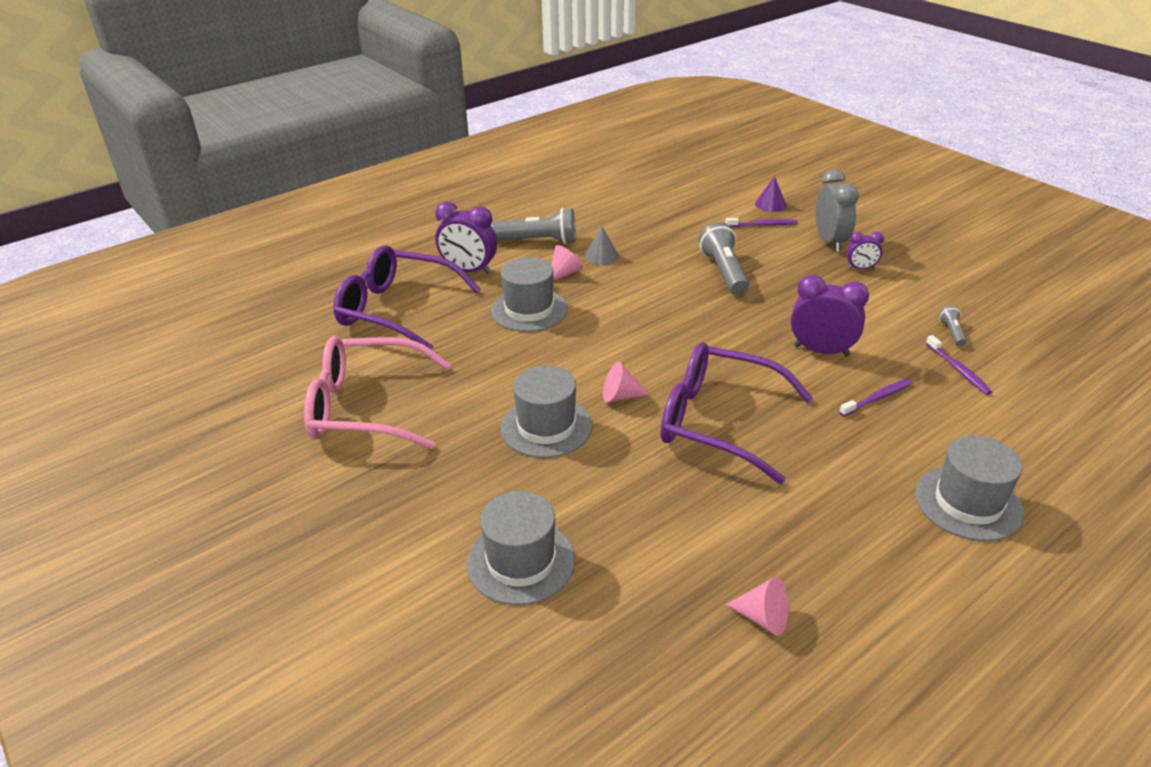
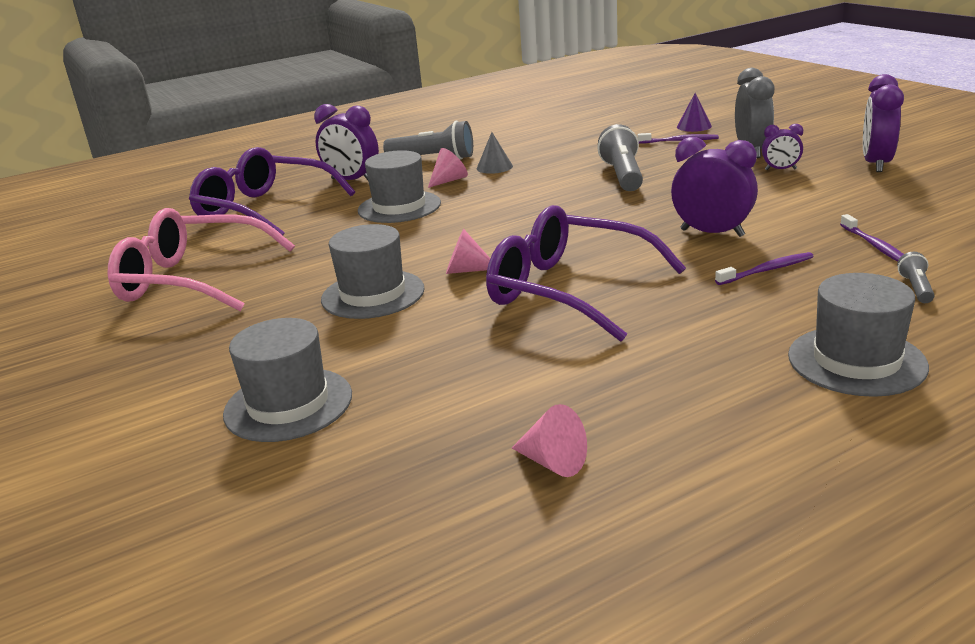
camera: 10 degrees right, 10 degrees down
(939, 264) = (876, 164): none -> purple clock
(951, 332) = (876, 216): grey flashlight -> grey flashlight (915, 288)

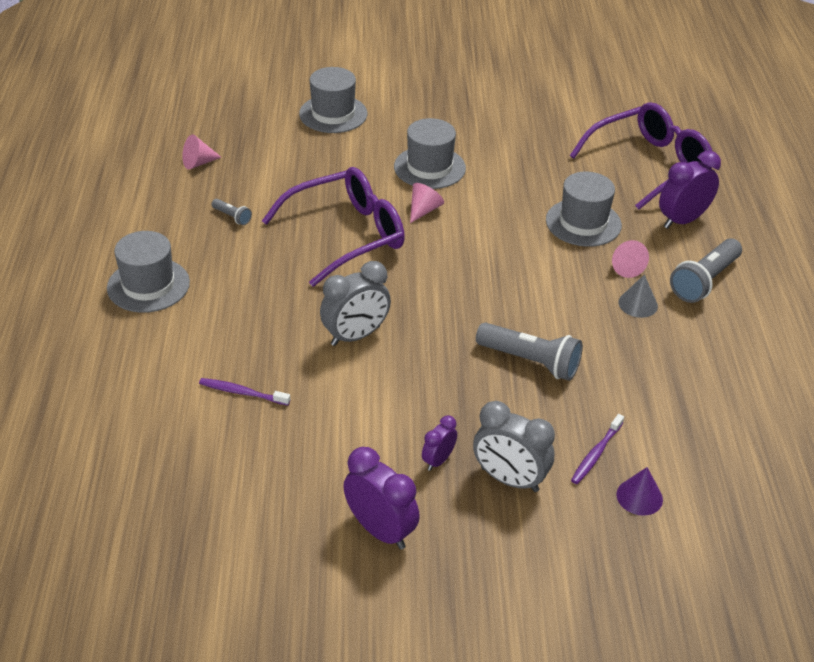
camera: 115 degrees right, 15 degrees up
(192, 280) = (532, 114): pink glasses -> none
(712, 233) = (355, 336): purple clock -> grey clock
(767, 270) = (273, 322): purple toothbrush -> none
(915, 288) = (176, 363): grey flashlight -> grey flashlight (232, 217)

